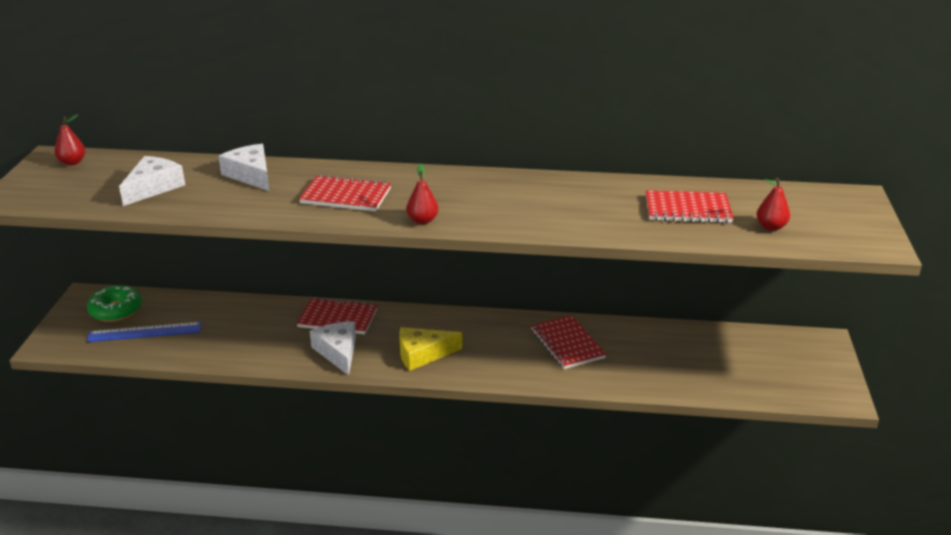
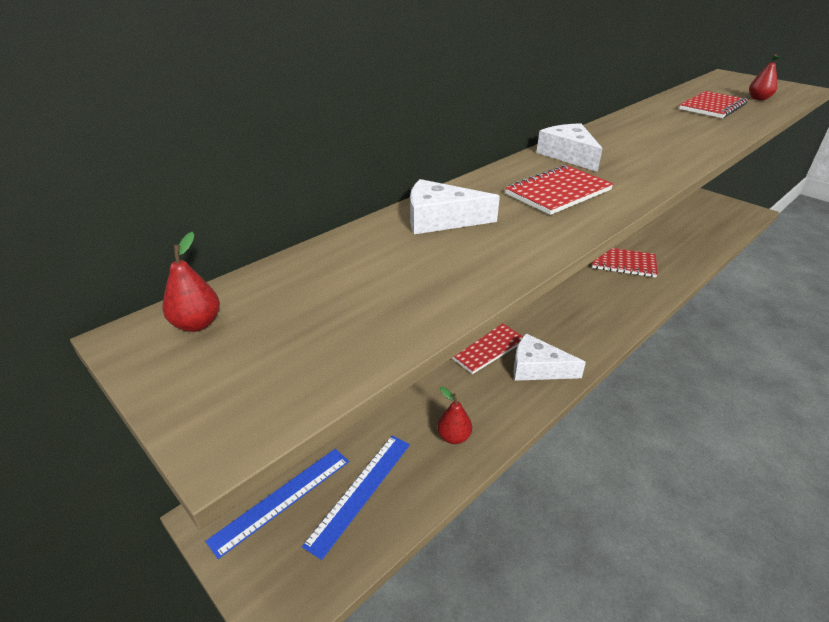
camera: 50 degrees left, 5 degrees up
(116, 310) = (282, 499): green donut -> blue ruler
(153, 187) = (386, 284): white cheese -> white cheese (568, 155)
(422, 220) = (650, 178): red pear -> red pear (453, 437)
(422, 354) = (582, 326): yellow cheese -> none

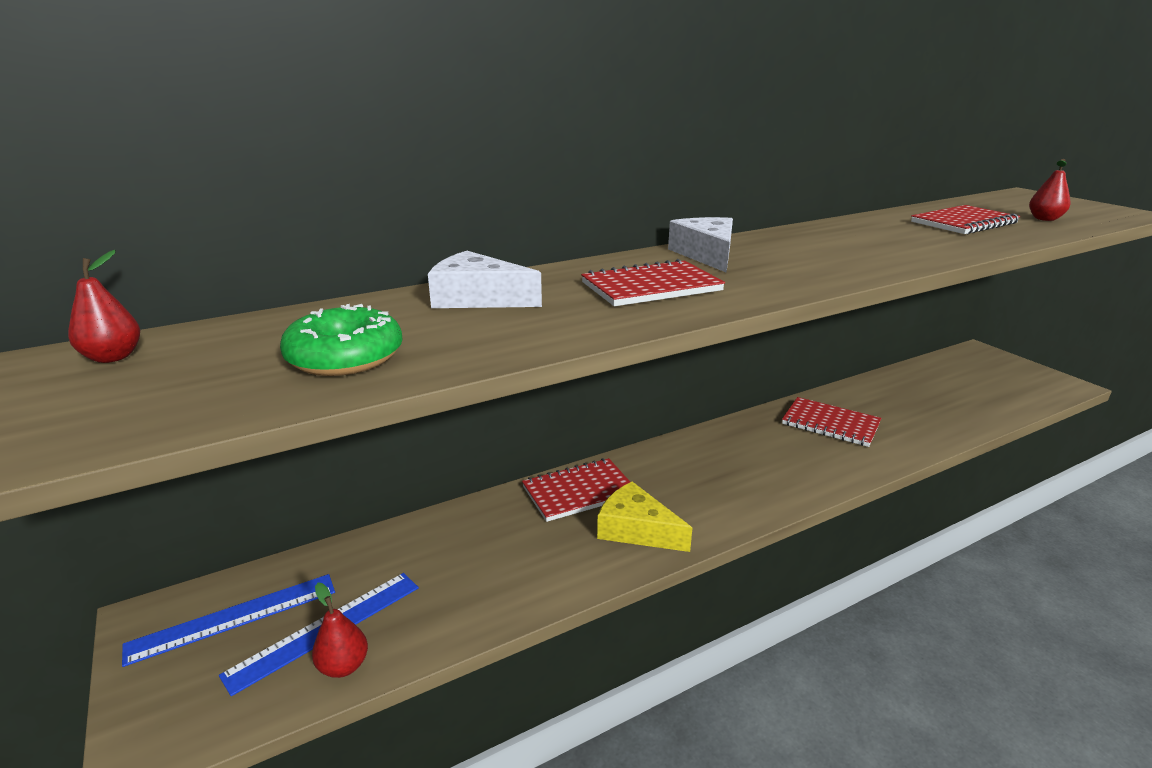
camera: 15 degrees right, 10 degrees down
(395, 293) = (345, 357): none -> green donut
(453, 437) = (478, 590): red pear -> red pear (343, 666)
(537, 368) = (636, 529): white cheese -> yellow cheese

